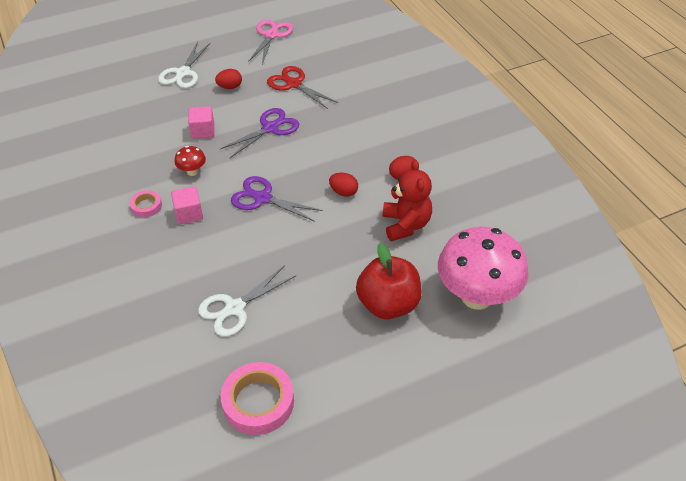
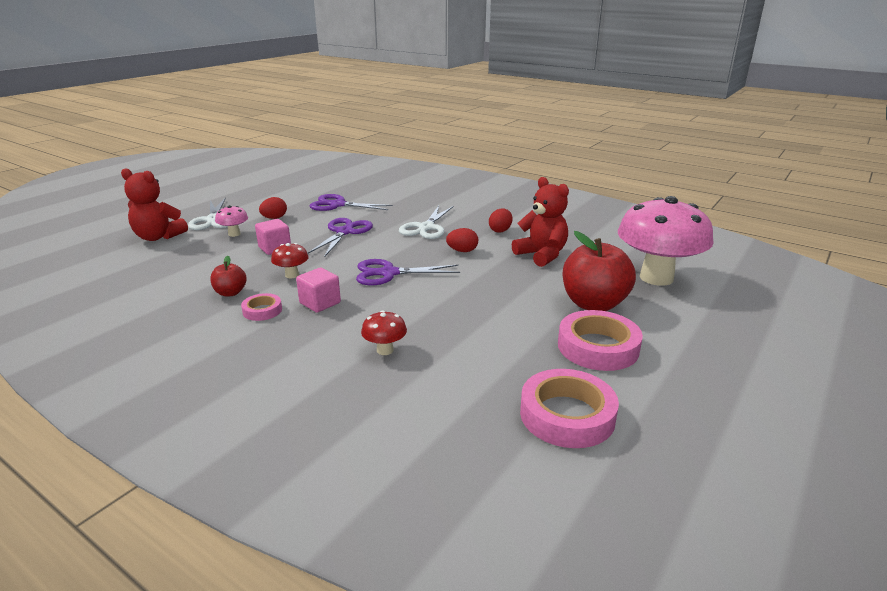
camera: 30 degrees left, 20 degrees down
(131, 84) = (158, 237): none -> red teddy bear
(139, 176) = (230, 293): none -> red apple
(186, 99) = (234, 234): none -> pink mushroom
(194, 284) = (385, 350): none -> red mushroom
(235, 308) = (451, 353): white scissors -> white scissors (426, 227)
(271, 35) = (283, 185): pink scissors -> none
(294, 84) = (338, 205): red scissors -> purple scissors
(342, 351) = (598, 347): none -> pink tape

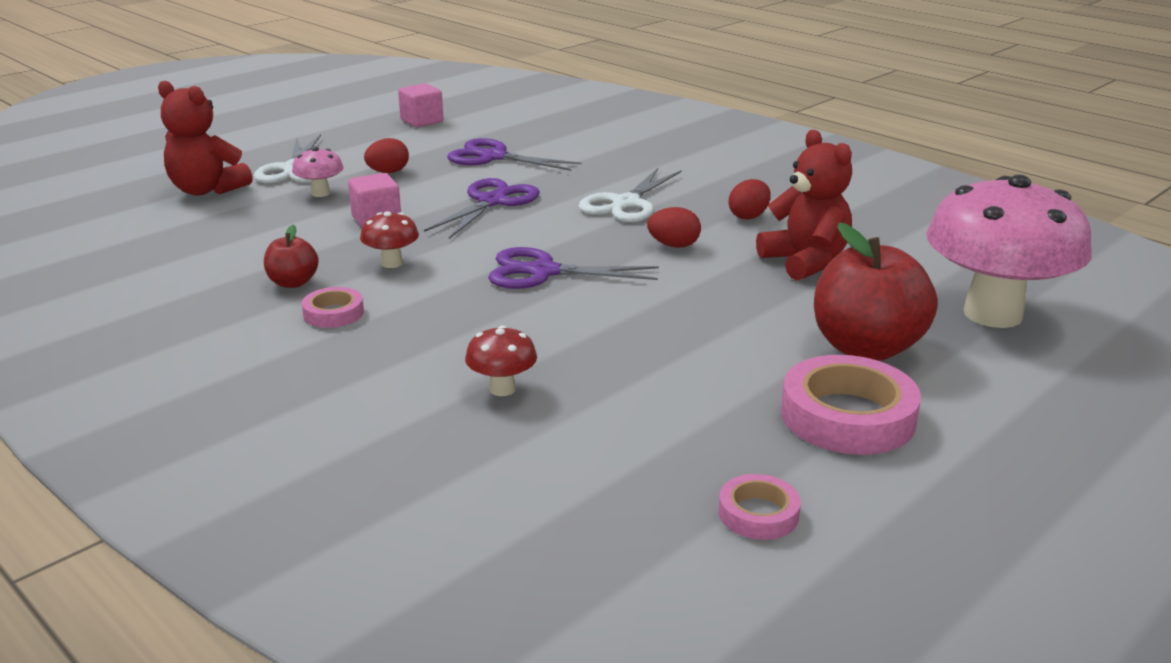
camera: 10 degrees right, 0 degrees up
(320, 303) = (423, 309): pink cube -> pink cube (422, 121)
(567, 415) = (758, 514): pink tape -> pink tape, size x0.53

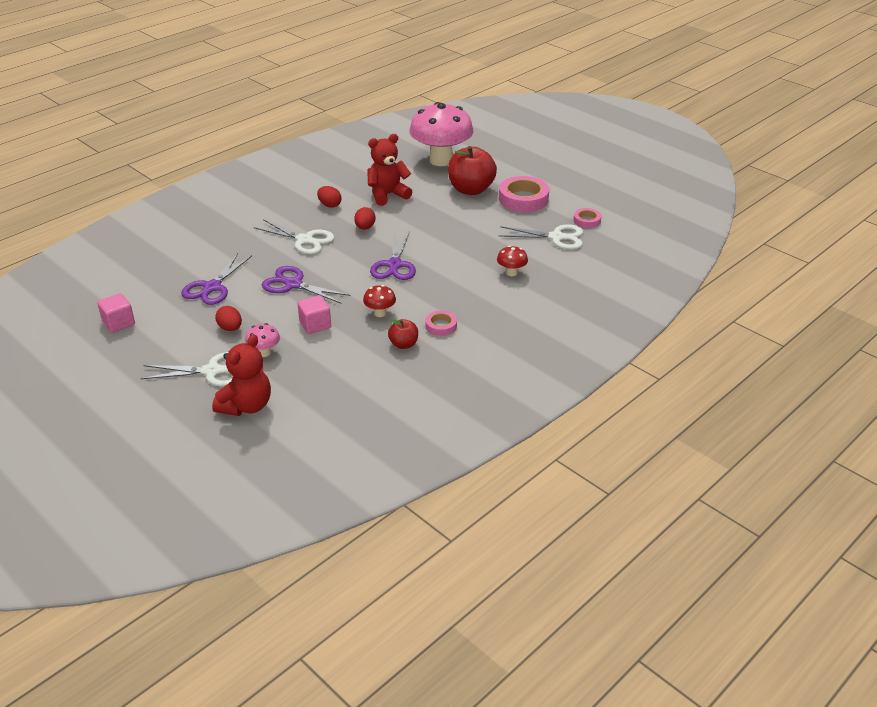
camera: 90 degrees left, 10 degrees up
(661, 457) = (556, 237): none -> white scissors

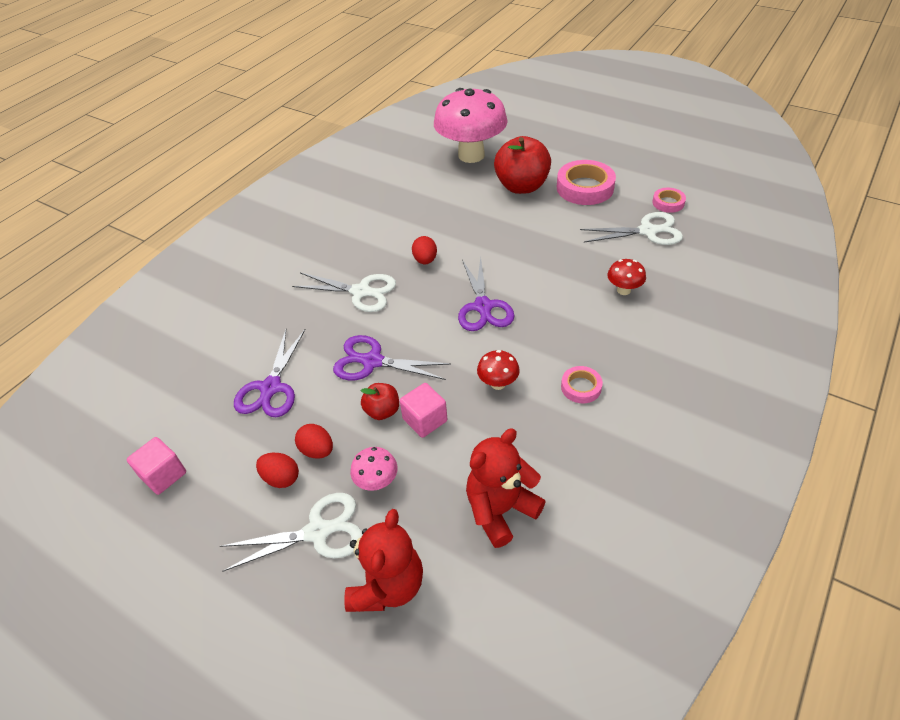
camera: 10 degrees left, 10 degrees up
(329, 205) = (371, 237): red egg -> red egg (281, 478)
(387, 195) = (432, 210): red teddy bear -> red teddy bear (500, 510)
(403, 344) = (549, 427): red apple -> red apple (382, 411)

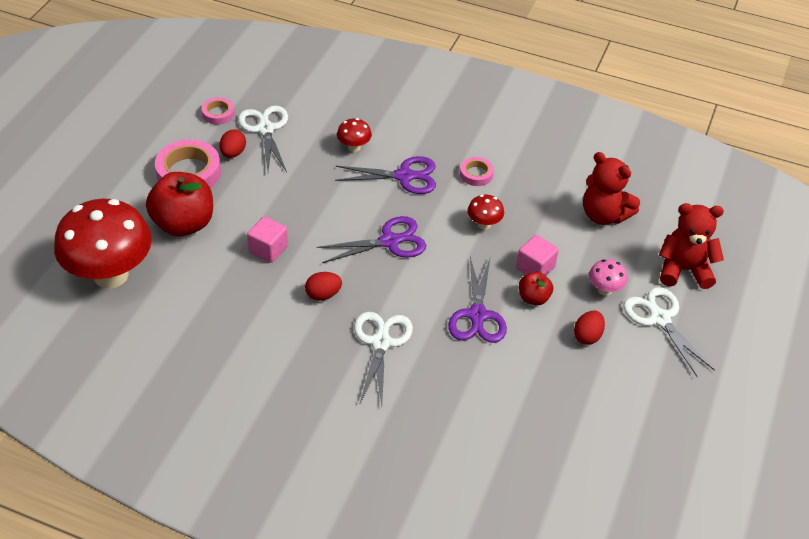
camera: 105 degrees left, 0 degrees up
(163, 475) = (648, 447): pink cube -> pink cube (268, 249)
(271, 388) = (528, 389): purple scissors -> purple scissors (404, 176)
(281, 478) = (622, 355): red egg -> red egg (233, 153)
(471, 155) = (111, 275): pink mushroom -> red mushroom

